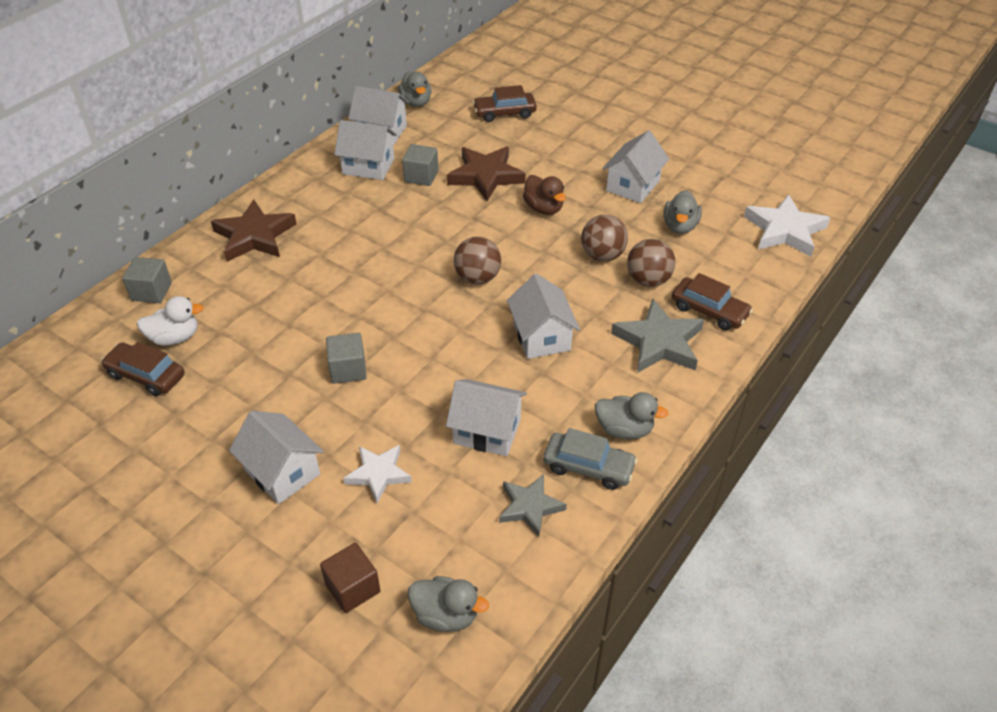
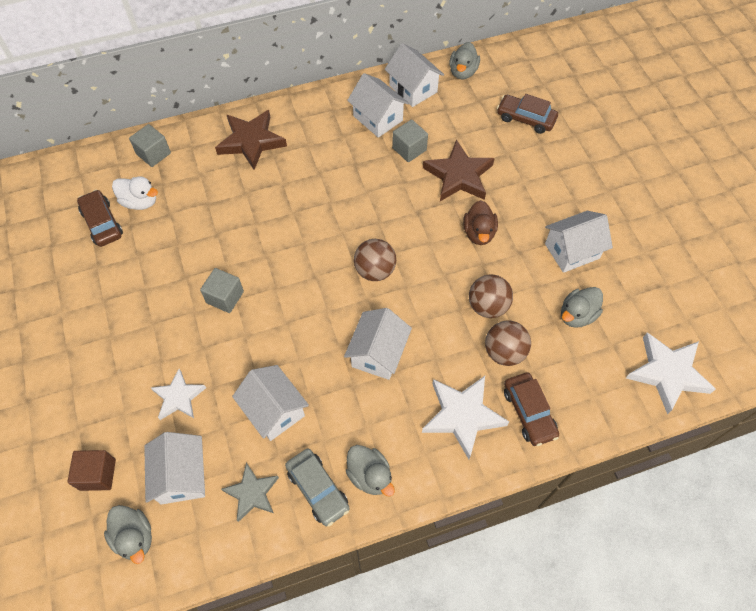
camera: 35 degrees right, 15 degrees up
(282, 472) = (123, 355): white house -> white house (182, 476)
(659, 342) = (462, 416): grey star -> white star

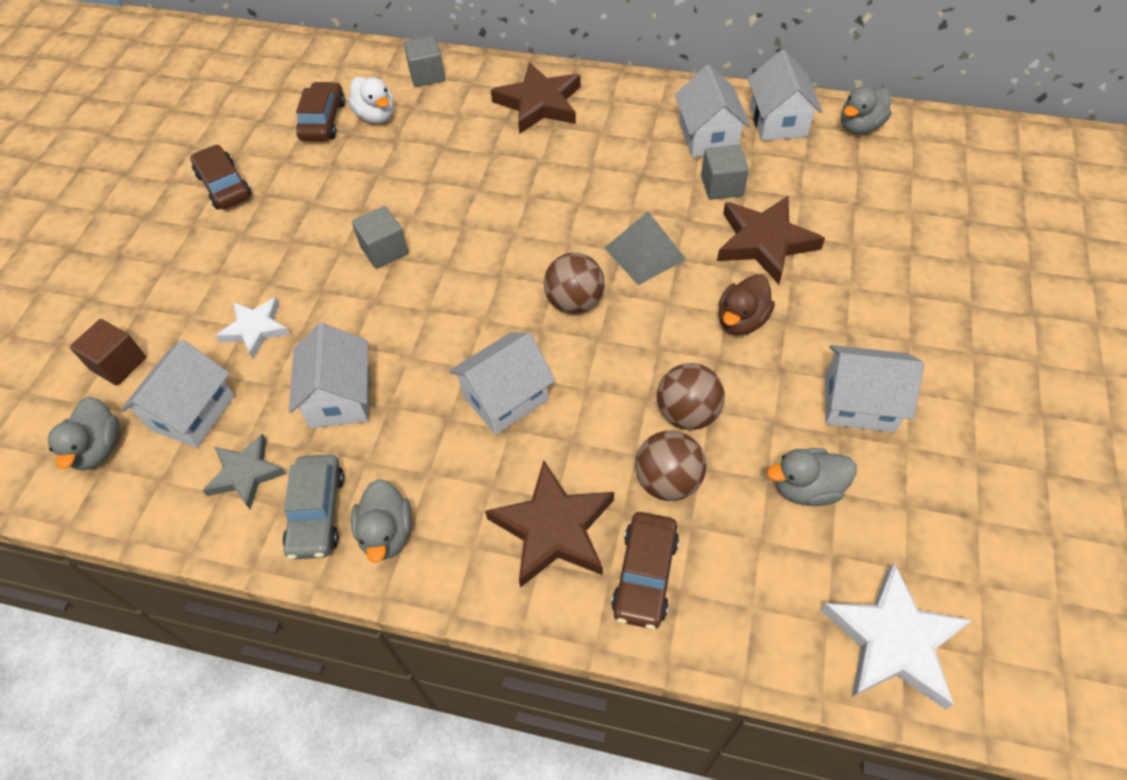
camera: 35 degrees right, 5 degrees down
(394, 217) = (645, 253): none -> grey pyramid
(462, 416) = (553, 529): white star -> brown star
(525, 119) = (909, 213): brown car -> brown car (224, 185)

